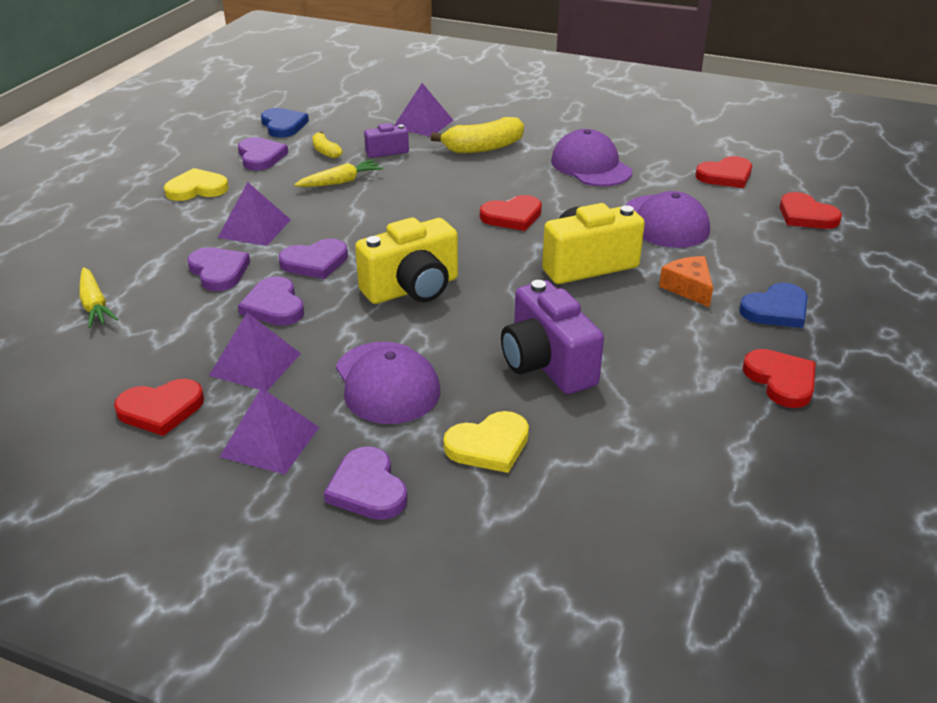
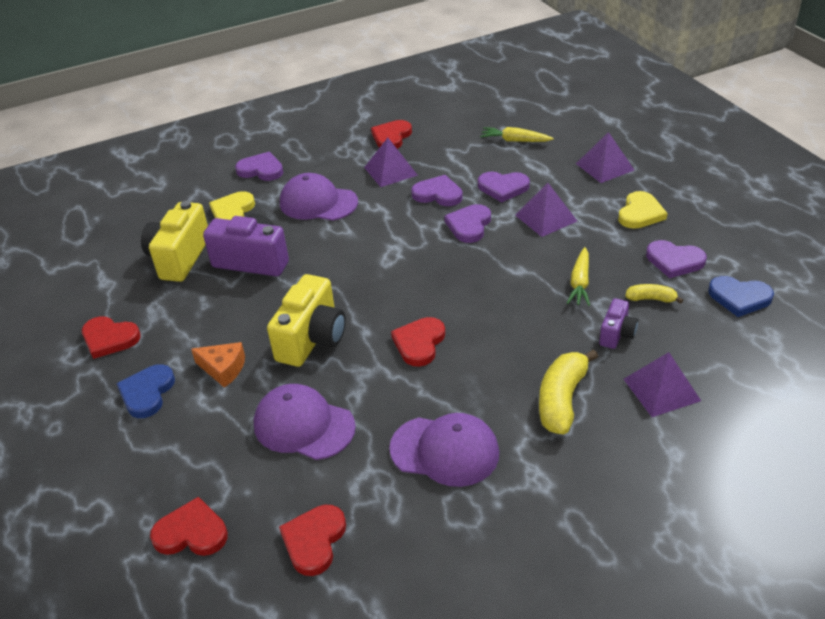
camera: 135 degrees right, 5 degrees up
(270, 441) = (327, 157): purple pyramid -> purple pyramid (604, 166)
(412, 289) = (388, 249): yellow camera -> yellow camera (179, 258)

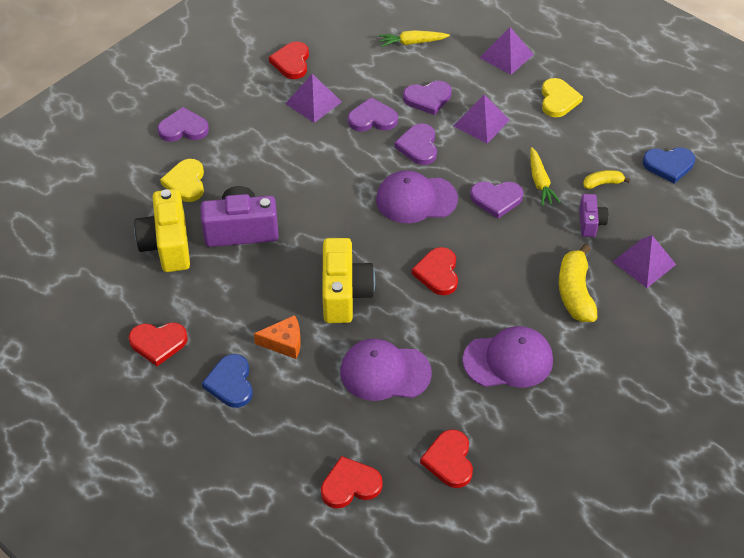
camera: 25 degrees left, 10 degrees up
(318, 203) = (264, 153): purple cap -> purple cap (416, 199)
(674, 261) = (605, 142): purple heart -> purple heart (496, 199)

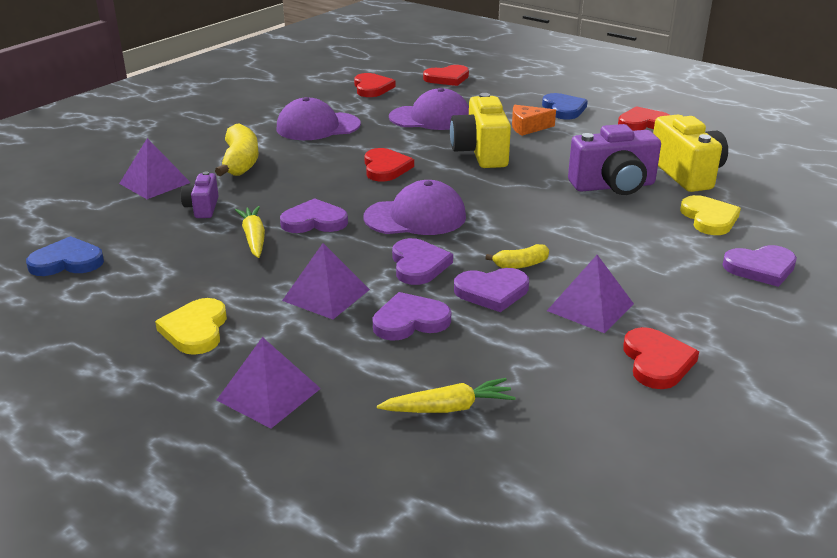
camera: 175 degrees right, 20 degrees down
(602, 183) = (170, 241): yellow banana -> yellow banana (520, 265)

